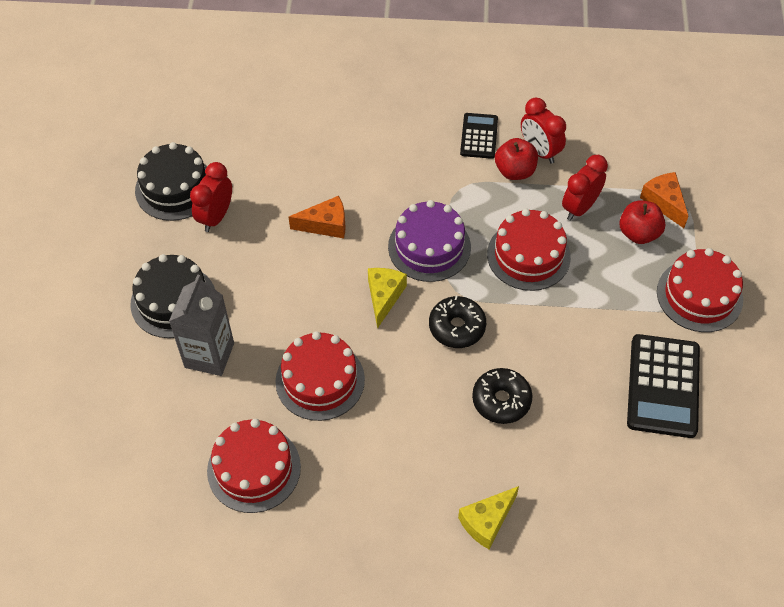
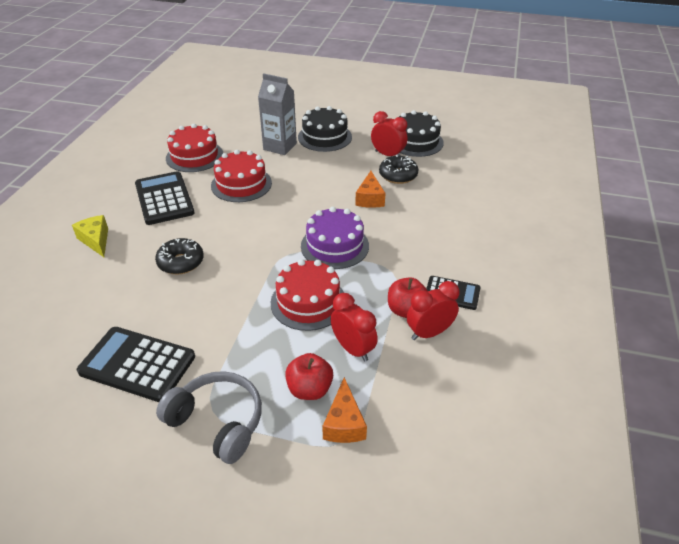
camera: 100 degrees right, 15 degrees down
(375, 470) = (164, 199): none -> black calculator
(384, 297) = (296, 218): yellow cheese -> none
(457, 327) = (254, 249): black donut -> black donut (398, 175)
(664, 202) = (344, 423): orange cheese -> orange cheese turned 105 degrees clockwise
(699, 295) = (217, 422): red cake -> grey headphones

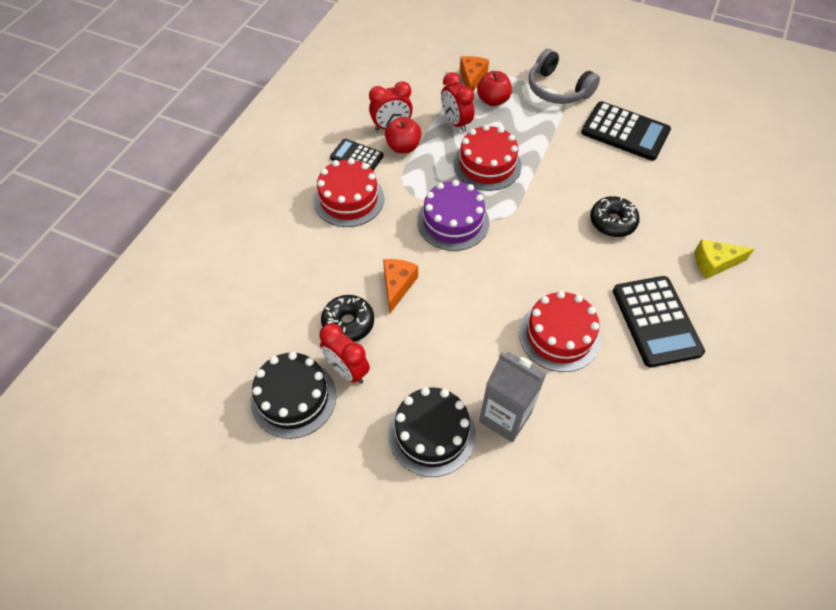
camera: 170 degrees left, 15 degrees up
(96, 240) = (714, 263): yellow cheese -> yellow cheese turned 105 degrees clockwise
(194, 156) = (635, 411): red cake -> red cake (349, 199)

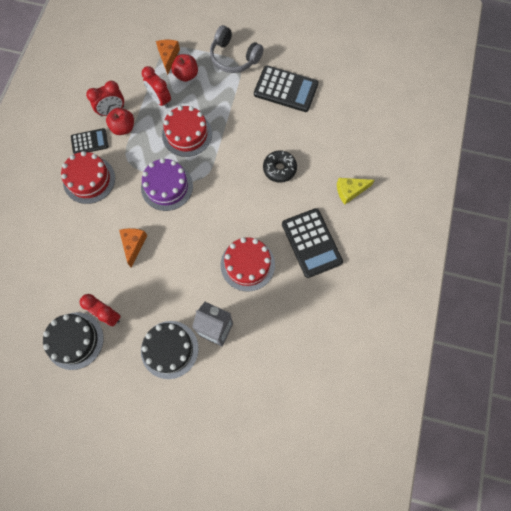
camera: 10 degrees left, 15 degrees up
(348, 323) = (103, 279): black donut -> none
(357, 157) = (90, 142): black calculator -> black calculator turned 150 degrees clockwise

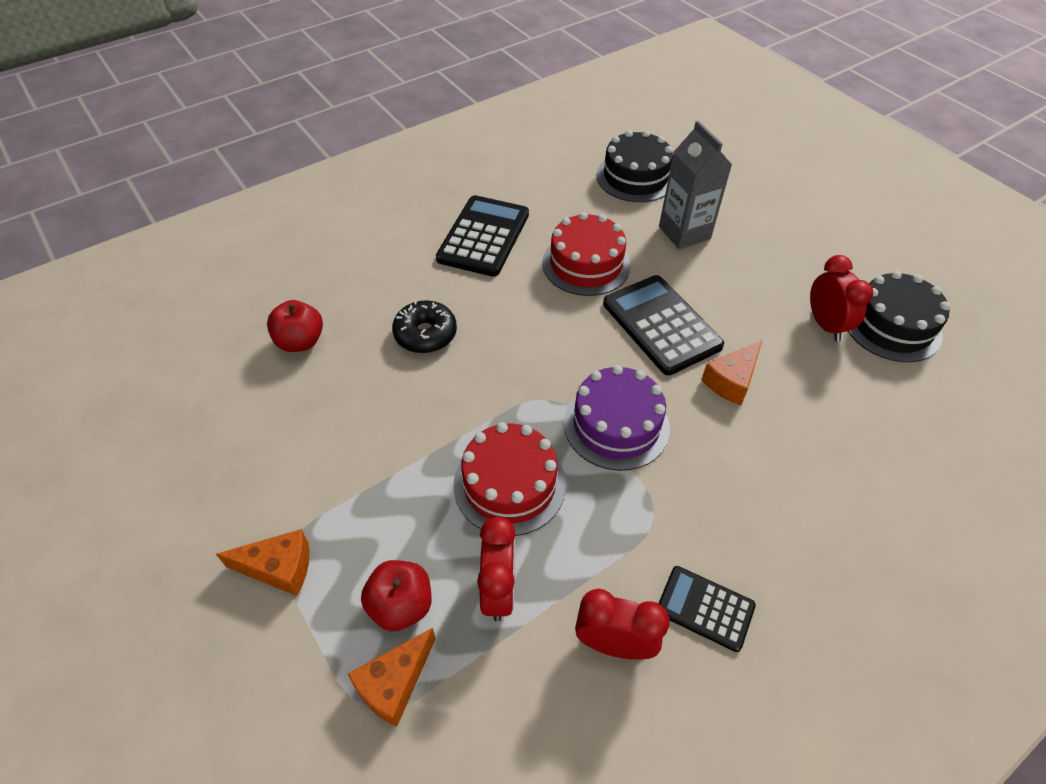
camera: 140 degrees left, 20 degrees down
(89, 180) = (749, 531): red cake -> none
(123, 128) = (616, 586): red apple -> red apple (300, 342)
(169, 349) = (759, 248): black cake -> black cake (635, 177)
(234, 57) = (279, 568): grey headphones -> orange cheese
(285, 89) = (275, 436): black calculator -> black calculator (661, 325)
(350, 191) = (371, 253): yellow cheese -> none

